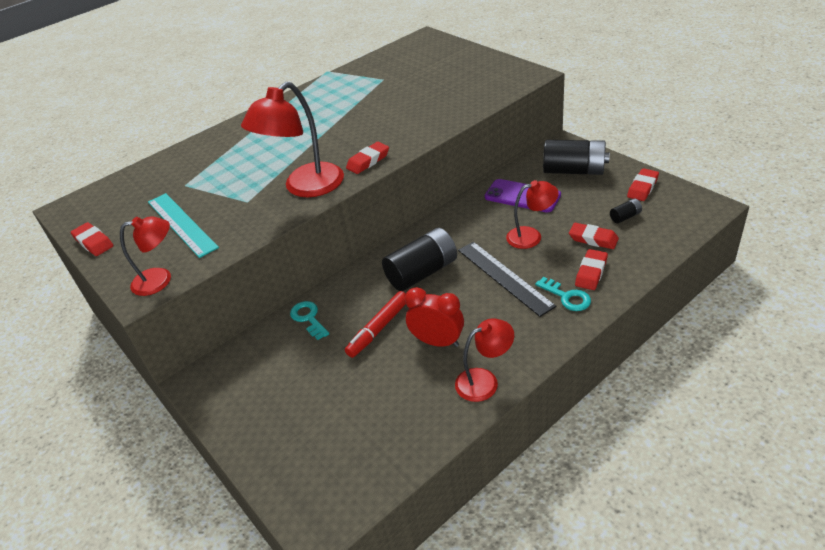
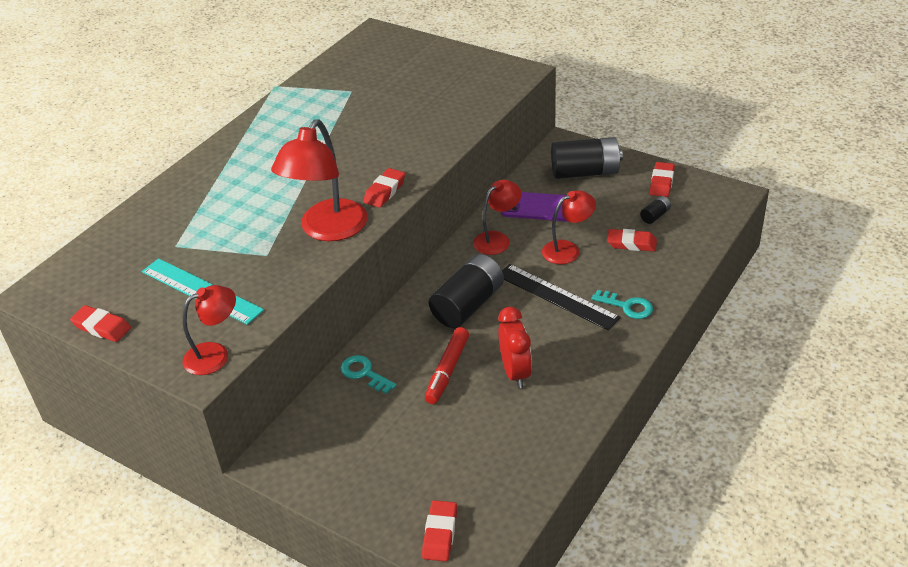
camera: 20 degrees left, 0 degrees up
(437, 342) = (515, 372): red clock -> red clock turned 75 degrees clockwise
(484, 381) = (578, 401): red lamp -> red lamp (497, 239)
(591, 272) = (642, 278): red eraser -> red eraser (440, 534)

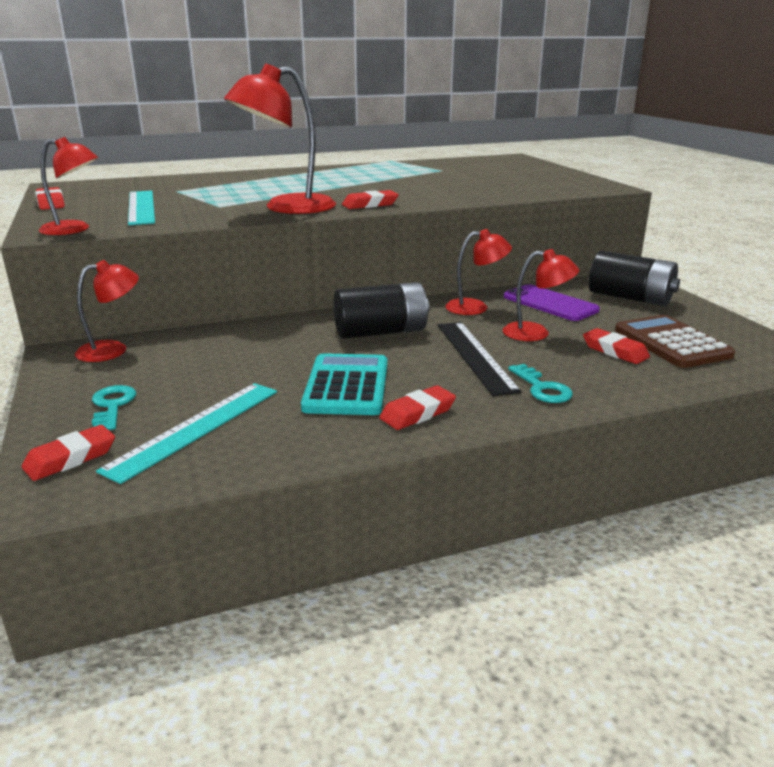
camera: 35 degrees right, 15 degrees down
(303, 436) = (112, 350): none -> red lamp
(364, 373) = (224, 336): turquoise key -> turquoise key (112, 405)
(447, 370) = (290, 360): red marker -> none
(477, 465) = (196, 428): none -> turquoise ruler
(515, 372) = (347, 386): red clock -> turquoise calculator
(655, 216) = (672, 343): black battery -> brown calculator
(661, 182) = (712, 326): red eraser -> red eraser (417, 413)

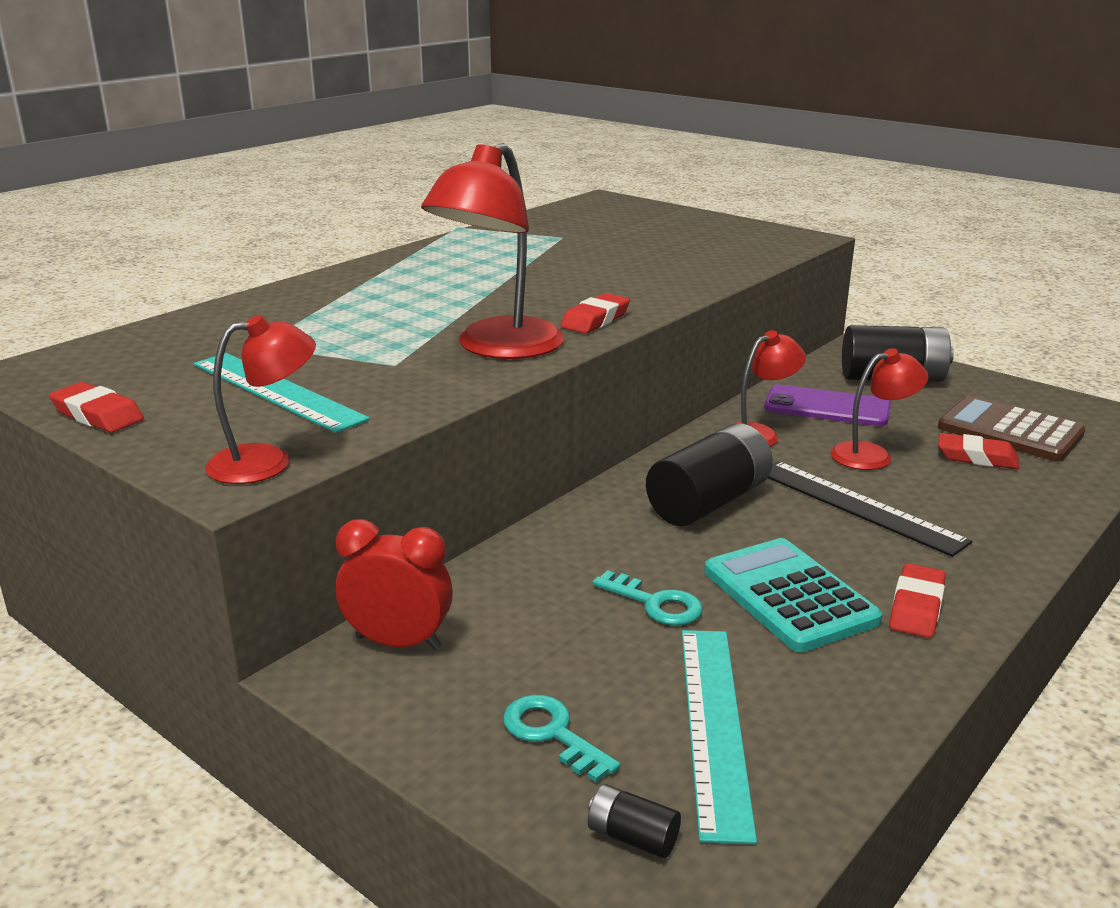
camera: 30 degrees left, 0 degrees up
(70, 458) = (632, 837): red eraser -> black battery
(112, 350) = (398, 642): red lamp -> red clock
(542, 388) = (982, 530): turquoise key -> turquoise key (656, 603)

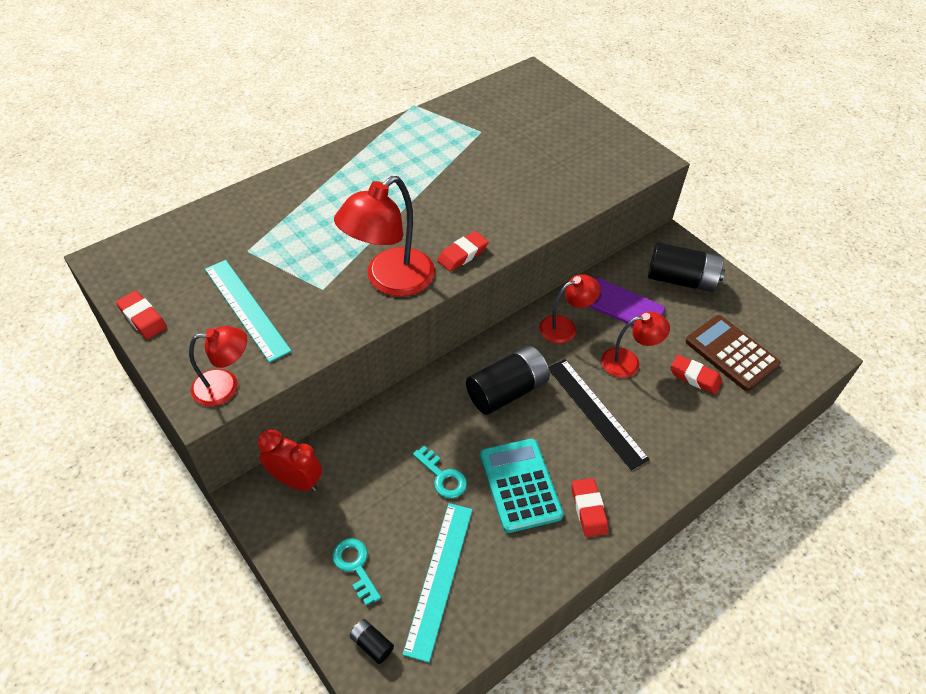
camera: 10 degrees right, 25 degrees up
(916, 607) = (588, 509): red eraser -> red eraser turned 45 degrees counterclockwise

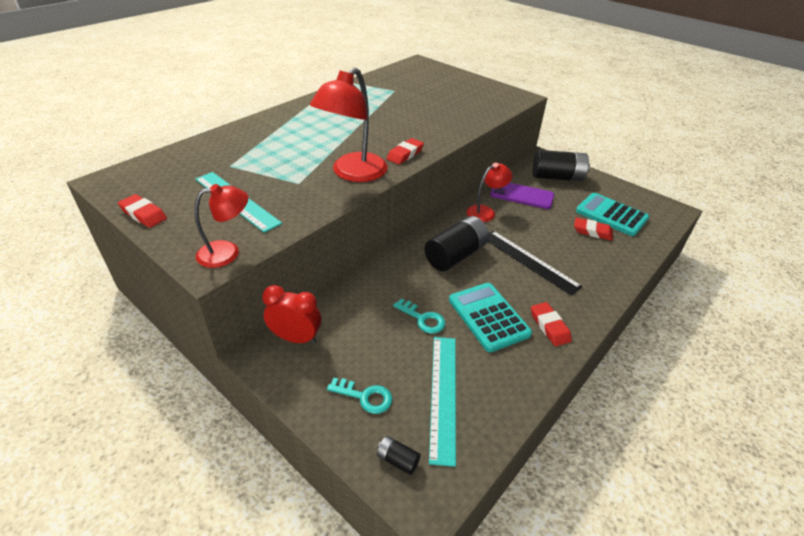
camera: 10 degrees left, 10 degrees down
(355, 566) = (365, 397): turquoise key -> turquoise key turned 150 degrees clockwise
(628, 362) = (540, 228): red lamp -> none
(731, 353) = (611, 215): brown calculator -> turquoise calculator

